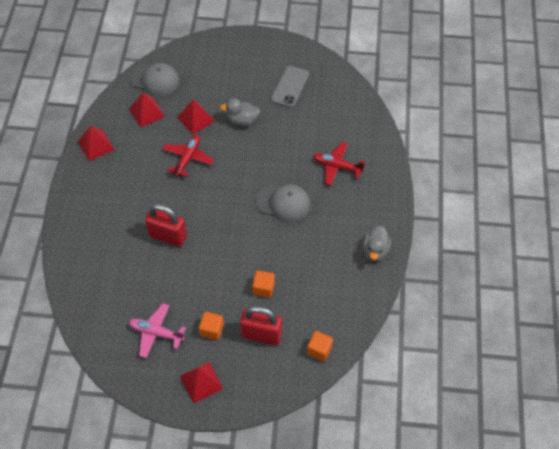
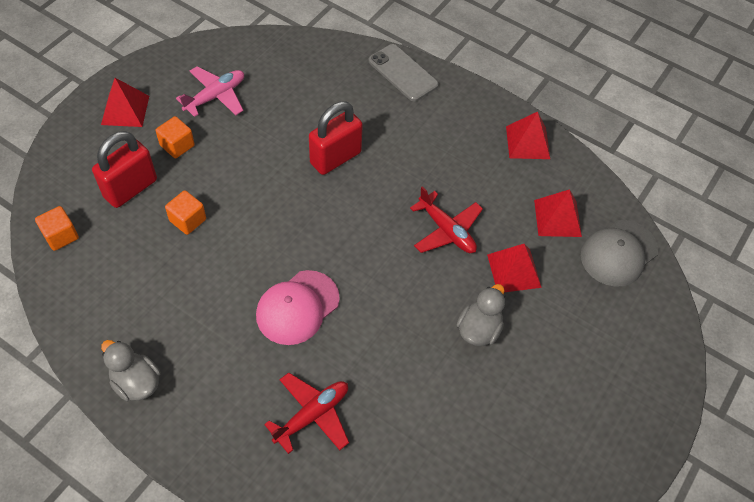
camera: 115 degrees right, 0 degrees up
(283, 203) = (297, 307): grey cap -> pink cap
(289, 87) = (514, 434): grey phone -> grey phone (403, 73)

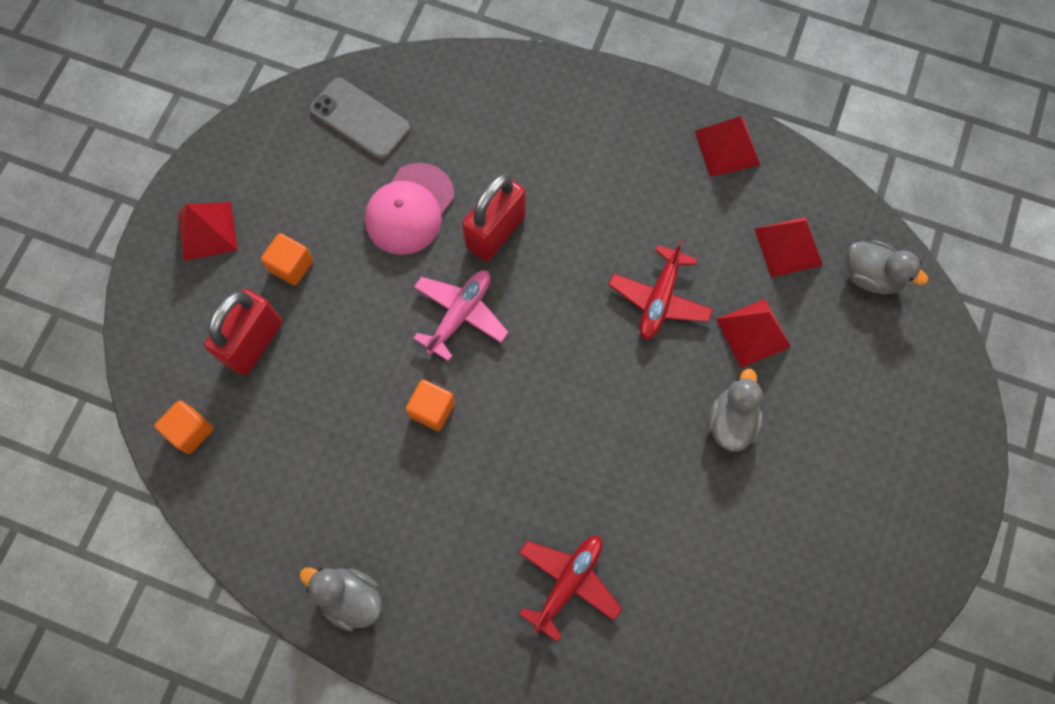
camera: 10 degrees left, 15 degrees up
(188, 220) = (340, 368): orange cube -> orange cube (432, 409)
(215, 96) = (316, 181): pink plane -> pink plane (460, 314)
(297, 307) = (510, 450): pink cap -> pink cap (410, 209)
(403, 73) = (545, 84): grey phone -> grey phone (360, 119)
(446, 230) = (659, 299): red plane -> red plane turned 75 degrees clockwise
(618, 253) = (871, 276): grey cap -> grey duck

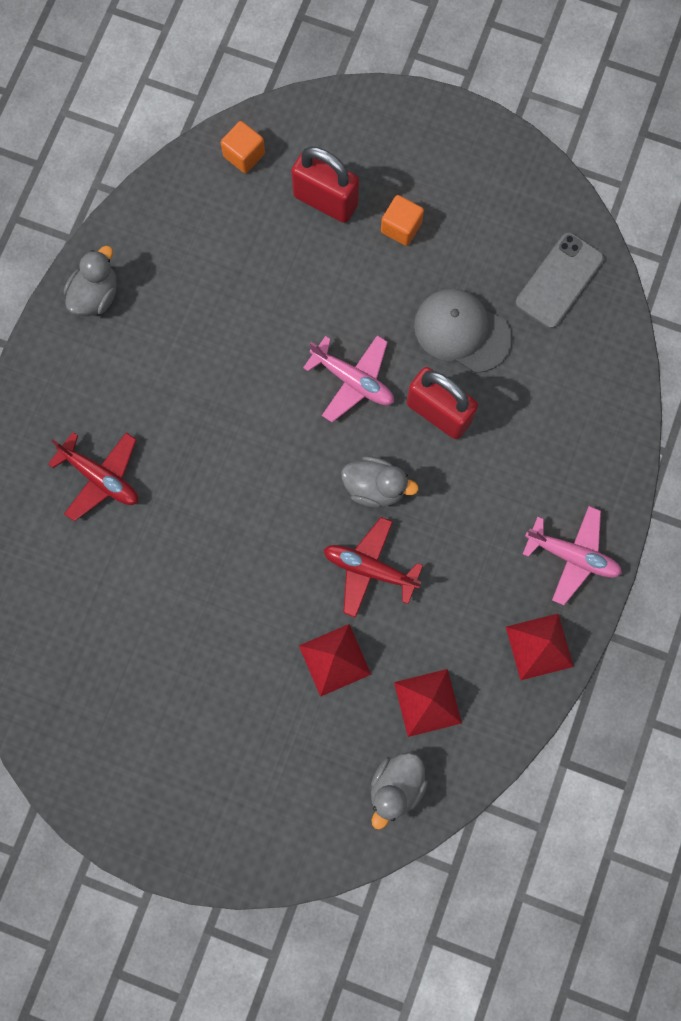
camera: 90 degrees right, 5 degrees up
(207, 231) = (435, 151): red pyramid -> none
(410, 209) = (461, 331): pink cap -> grey cap
(432, 409) = (260, 358): orange cube -> none
(639, 117) = (572, 556): none -> pink plane
(731, 421) = (245, 632): grey duck -> grey duck (375, 487)

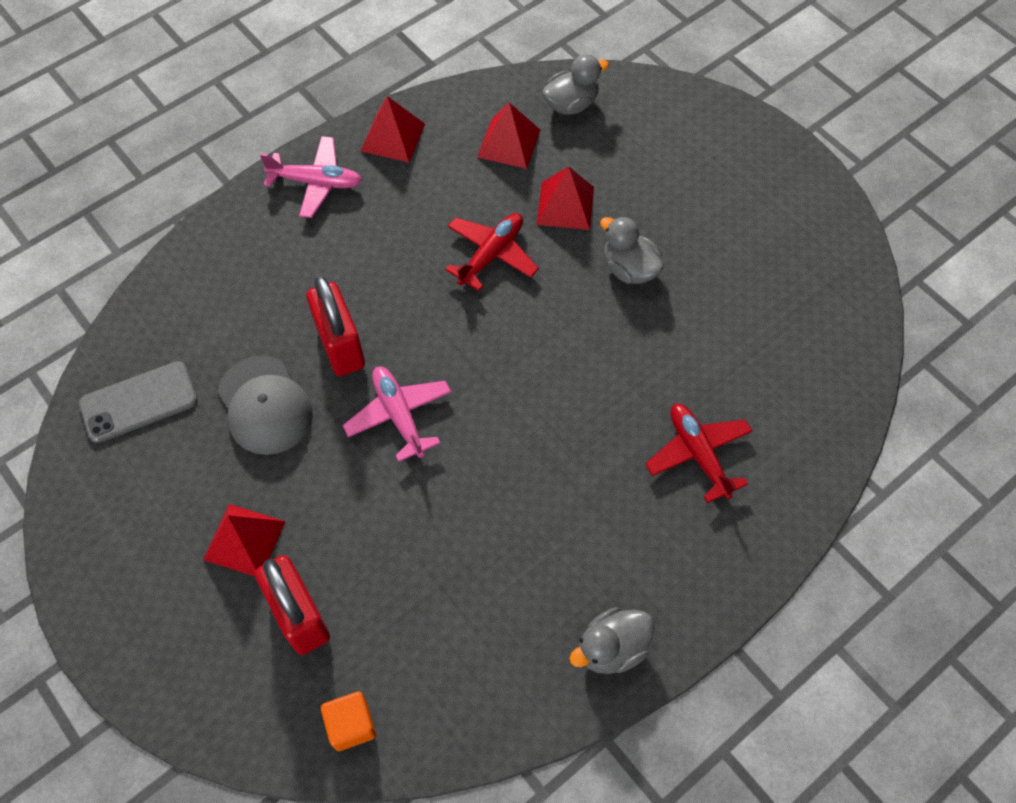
camera: 150 degrees left, 15 degrees down
(369, 569) = (491, 255): red plane -> red plane turned 105 degrees counterclockwise
(375, 487) = (442, 314): grey duck -> grey duck (629, 269)
(401, 227) = (244, 540): orange cube -> red pyramid
(572, 556) = (316, 182): pink plane -> pink plane turned 135 degrees clockwise

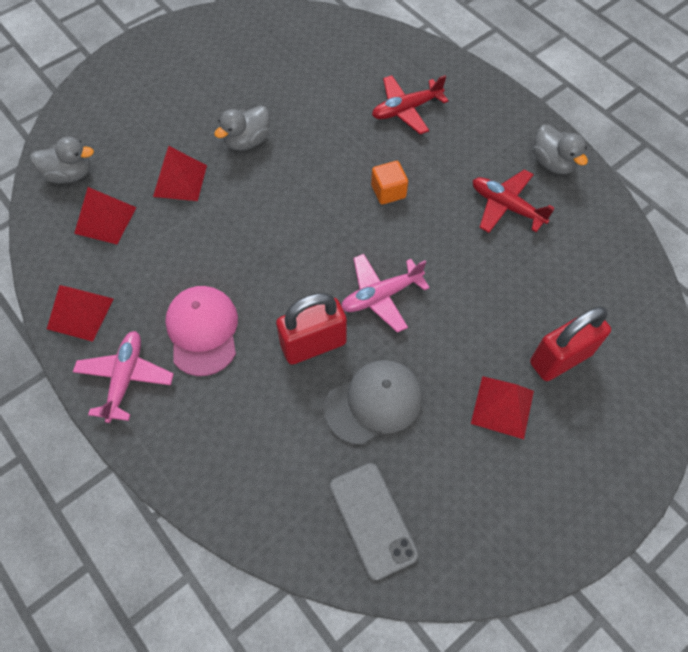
camera: 90 degrees left, 0 degrees up
(351, 725) = (636, 316): orange cube -> orange cube (388, 191)
(365, 243) = (203, 331): none -> pink cap
(491, 255) = (225, 232): red plane -> red plane (506, 206)
(571, 104) = (70, 174): grey duck -> grey duck turned 120 degrees clockwise

